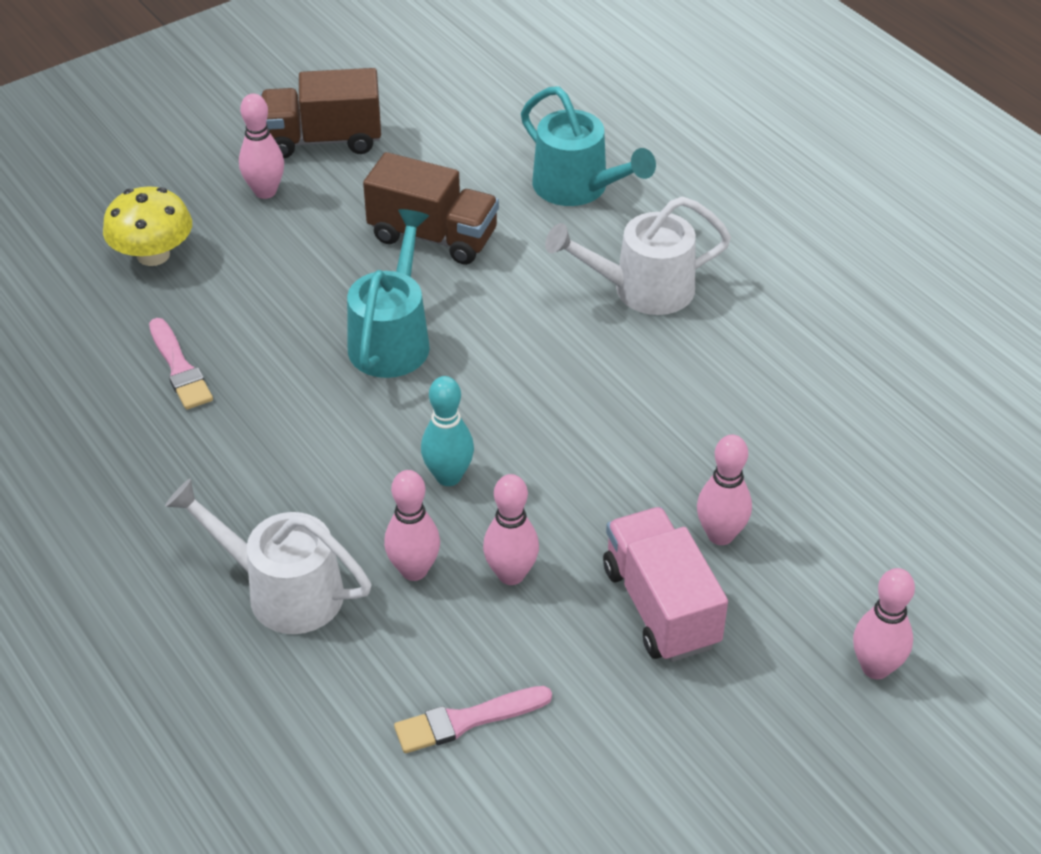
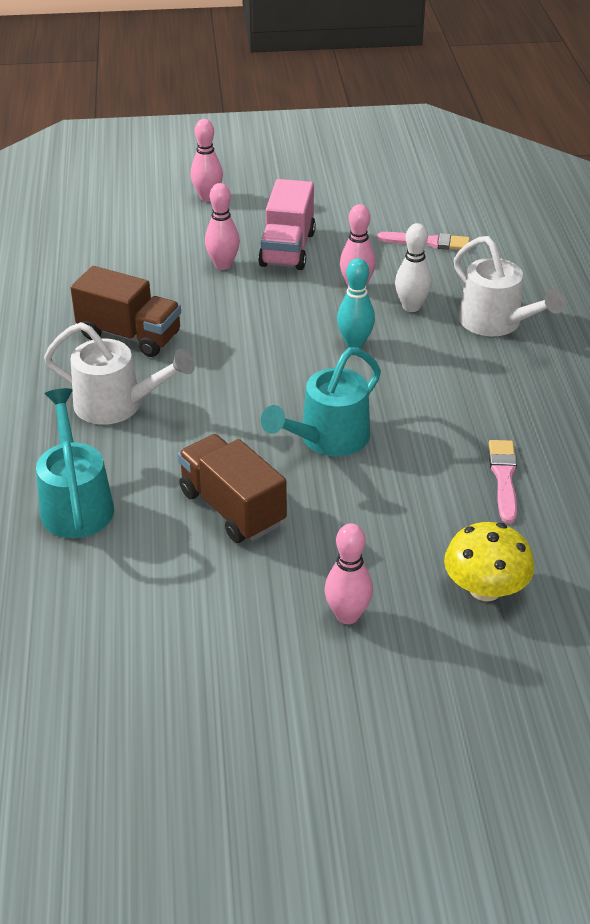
camera: 150 degrees left, 5 degrees down
(323, 140) = (254, 654): brown truck -> brown truck (130, 335)
(414, 570) = (411, 307): pink bowling pin -> white bowling pin

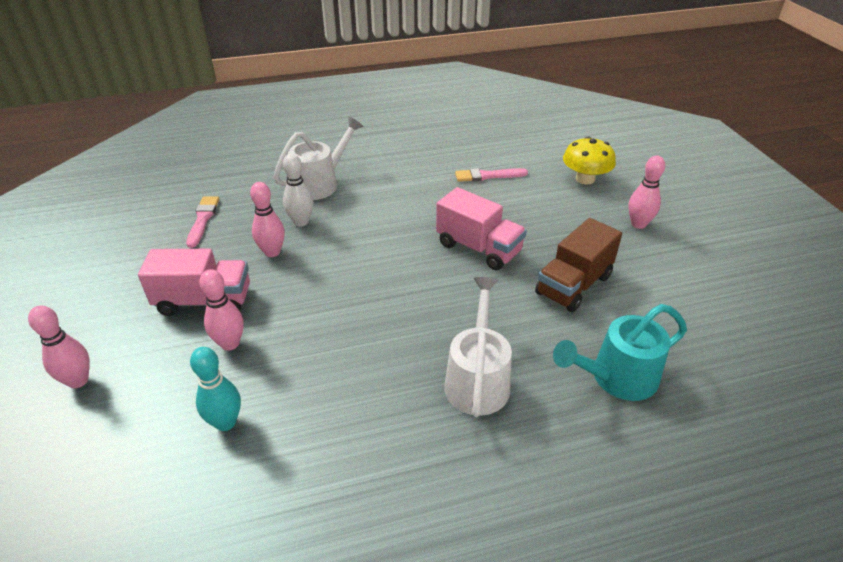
camera: 100 degrees left, 0 degrees up
(130, 335) = (364, 394): brown truck -> none
(327, 439) = (478, 248): turquoise watering can -> pink truck
(355, 343) = (355, 246): turquoise bowling pin -> turquoise bowling pin (225, 422)

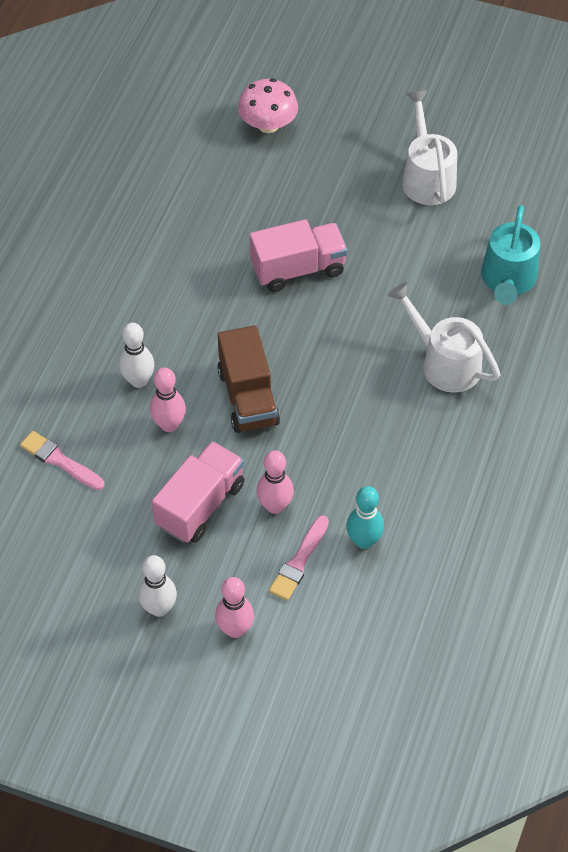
camera: 55 degrees left, 15 degrees up
(84, 325) = (159, 608): none -> white bowling pin
(320, 183) = (81, 333): white watering can -> white watering can (426, 177)
(487, 176) = (195, 193): pink brush -> pink brush (299, 561)
(574, 285) = (398, 237): brown truck -> brown truck (248, 397)
(585, 179) = (268, 124): yellow mushroom -> pink mushroom
(638, 224) = (363, 138): pink bowling pin -> none

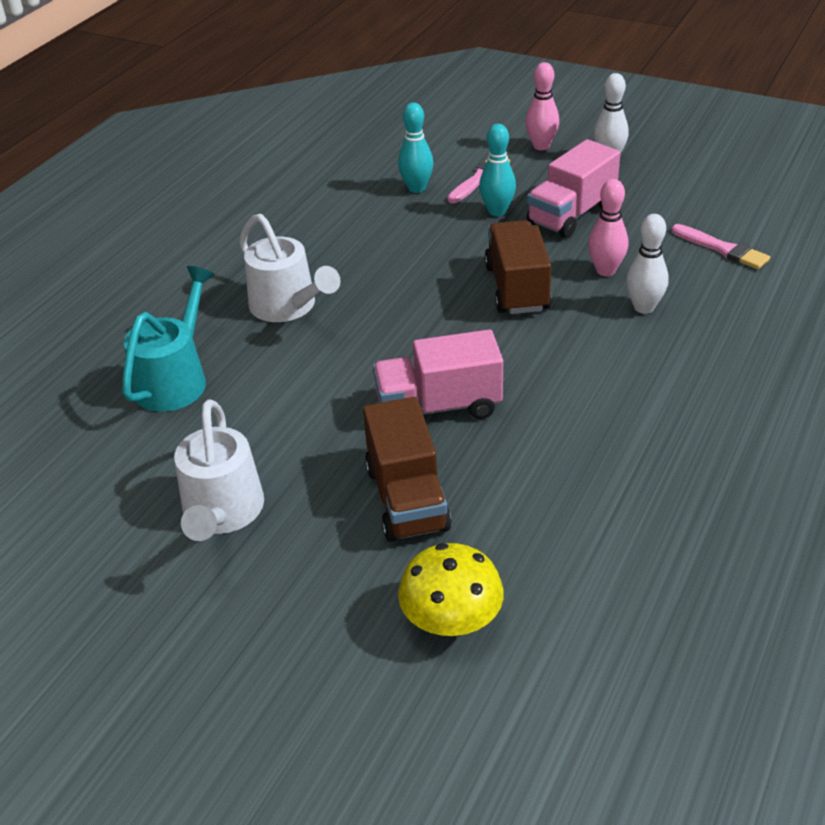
camera: 170 degrees left, 15 degrees down
(268, 124) = (451, 620): pink mushroom -> yellow mushroom
(275, 506) = (497, 211): pink bowling pin -> turquoise bowling pin
(308, 196) = (407, 498): none -> brown truck

